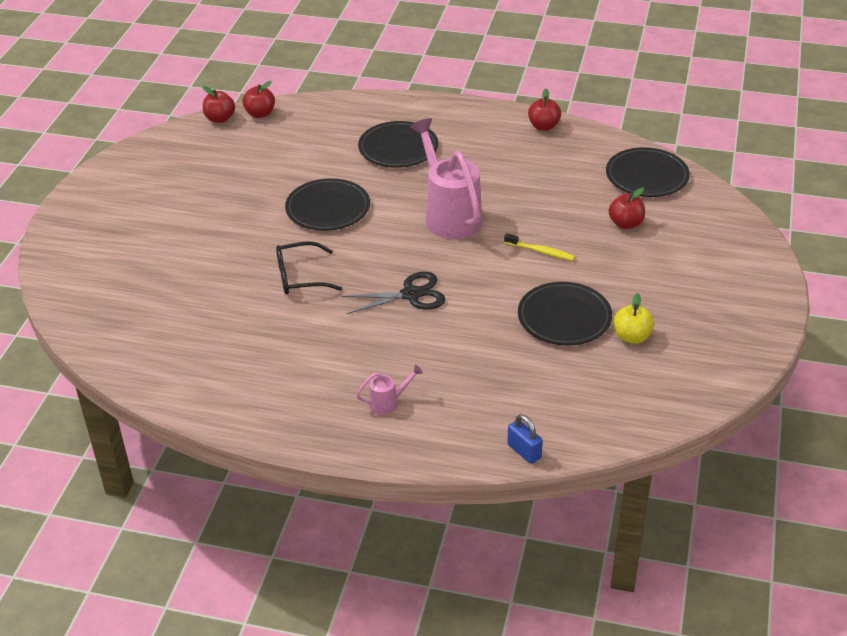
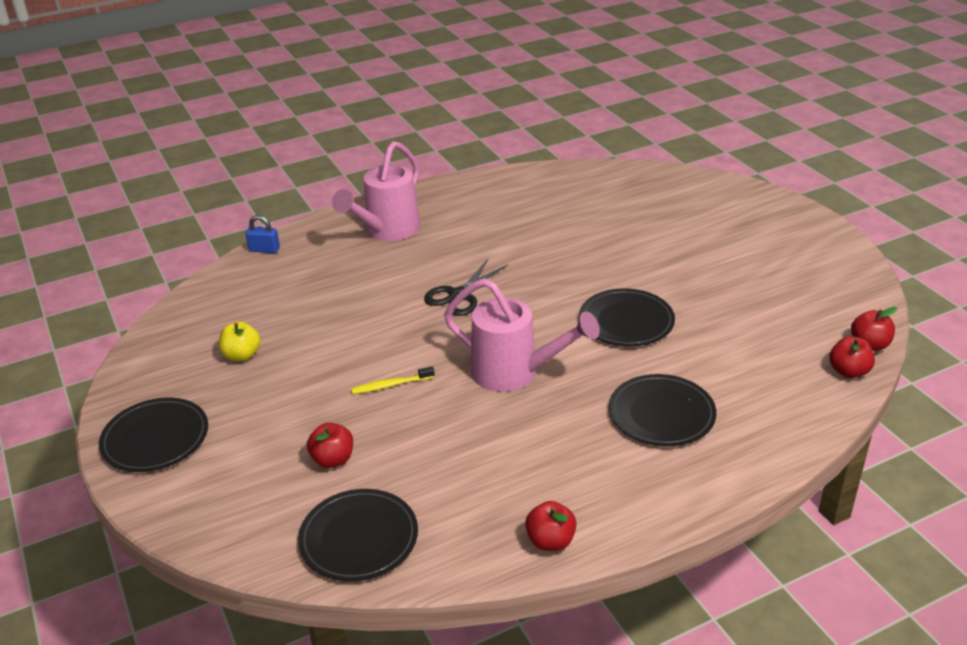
camera: 140 degrees right, 5 degrees down
(300, 277) = (560, 264): black glasses -> none
(388, 403) = (387, 231): pink watering can -> pink watering can, size x2.33
(564, 317) = (314, 341): black plate -> black plate (155, 438)

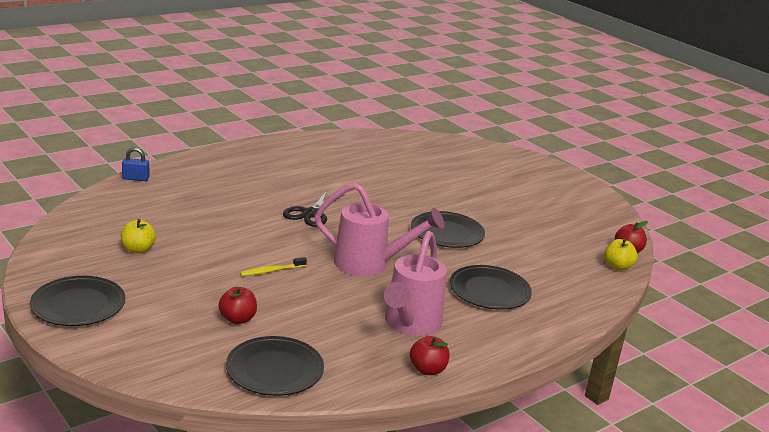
camera: 15 degrees left, 10 degrees down
(387, 231) = (238, 169): pink watering can -> pink watering can (410, 324)
(848, 371) = (617, 266): red apple -> yellow apple

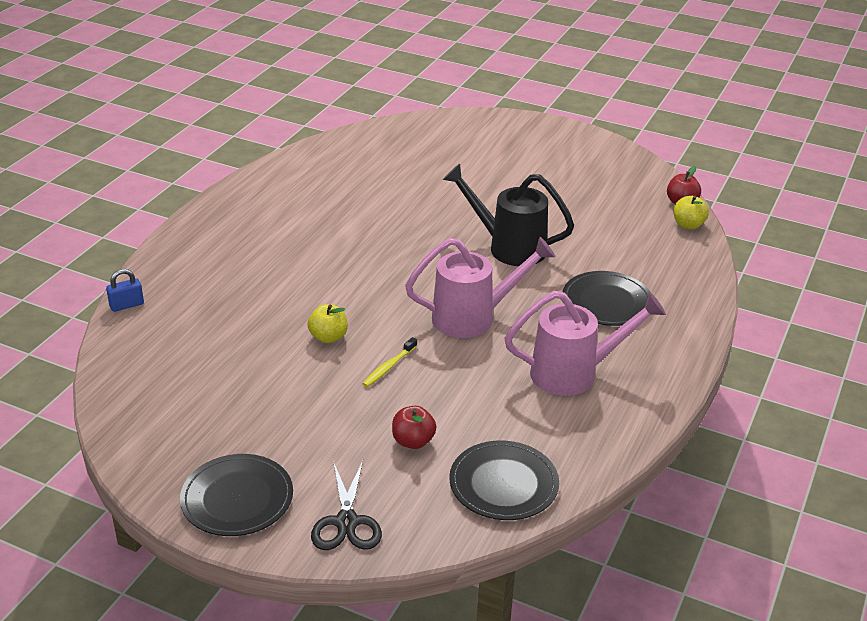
camera: 25 degrees left, 10 degrees up
(138, 249) = (227, 400): yellow apple -> yellow apple (328, 337)
(310, 213) = (357, 277): black scissors -> black scissors (346, 522)
(410, 324) = (573, 373): pink watering can -> pink watering can turned 90 degrees counterclockwise
(427, 369) = (634, 418): red apple -> none
(447, 233) = (509, 247): black plate -> black watering can

